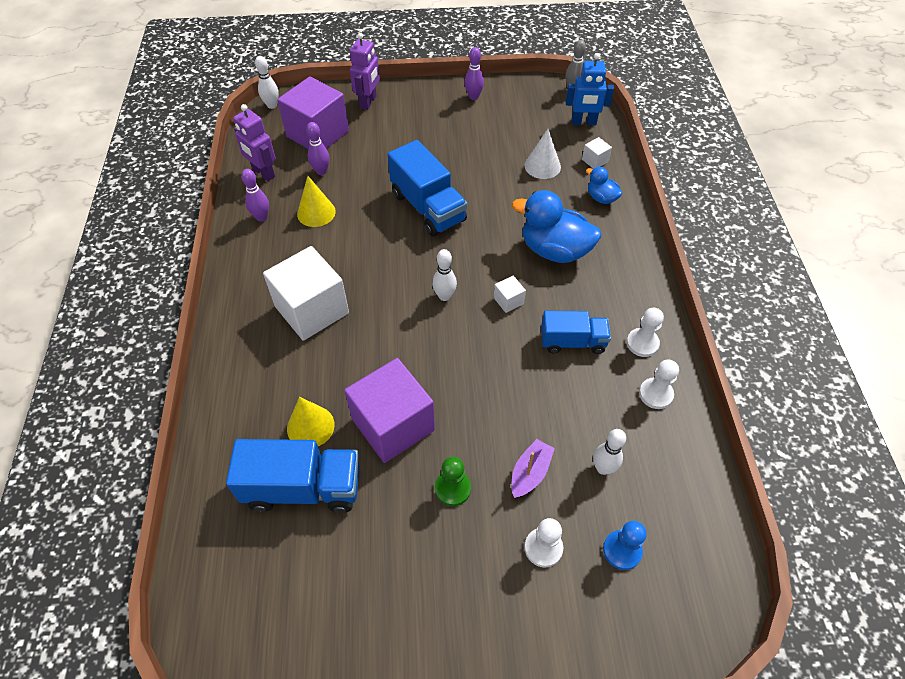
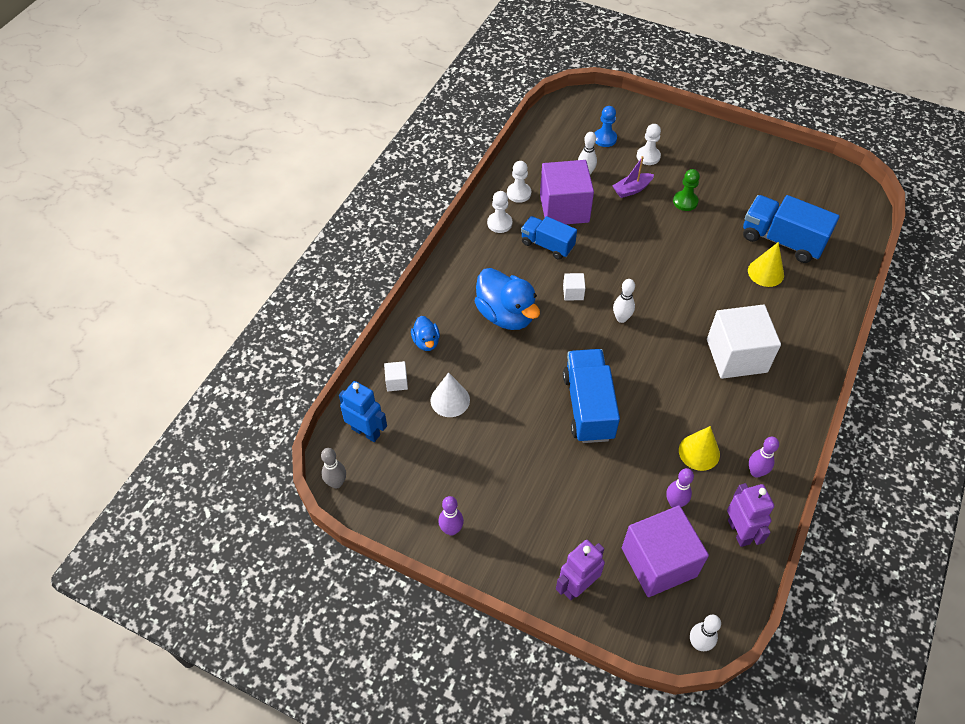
camera: 150 degrees left, 0 degrees up
(393, 424) = (707, 250): purple cube -> purple cube (564, 208)

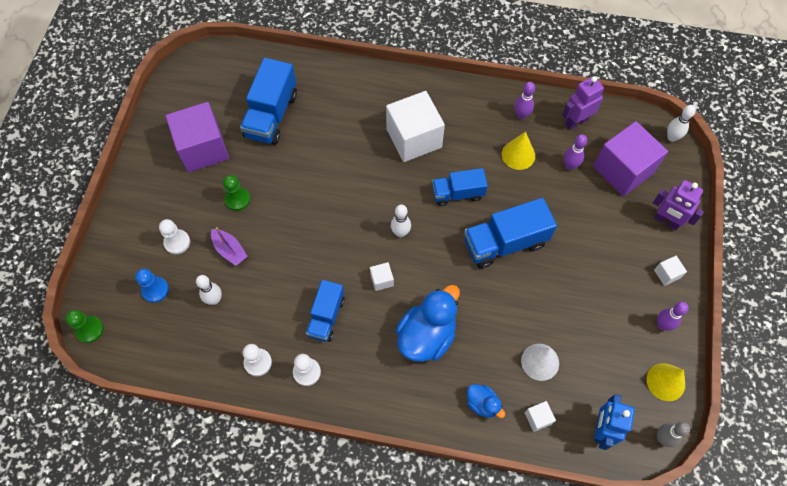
camera: 105 degrees left, 10 degrees up
(426, 342) = (482, 404): blue duck -> blue duck turned 75 degrees clockwise
(509, 558) = (666, 274): none -> white cube
(564, 208) = (270, 311): purple cube -> purple cube (203, 148)
(579, 99) = (89, 330): none -> green pawn
(658, 379) = (458, 193): none -> blue truck
(765, 272) = (314, 125): yellow cone -> yellow cone (665, 382)

